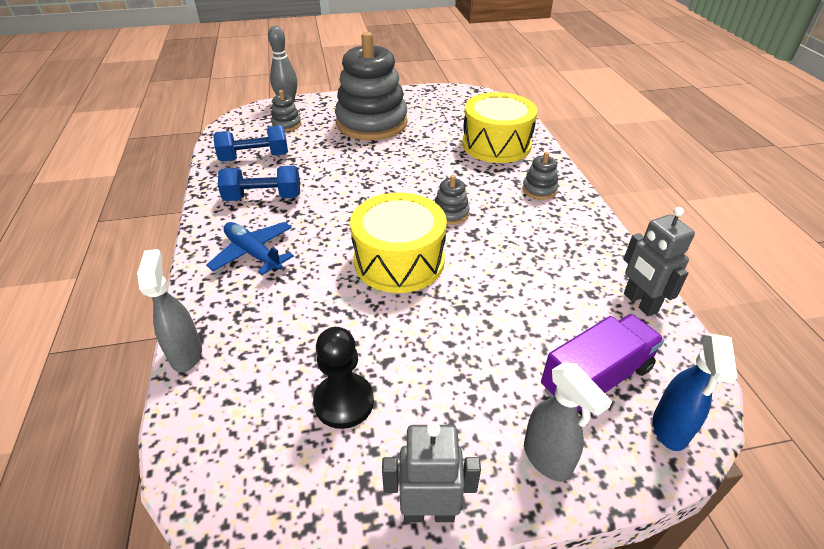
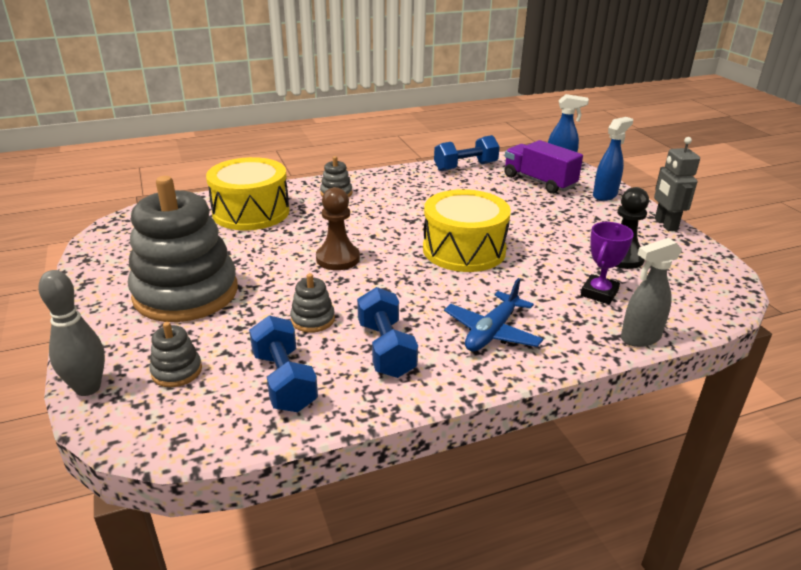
camera: 100 degrees left, 10 degrees down
(276, 348) = (599, 293): none -> purple trophy
(402, 184) = (338, 258): none -> brown pawn
(450, 213) = (385, 230): grey stacking toy -> grey stacking toy (313, 319)
(547, 459) = (605, 195): grey spray bottle -> blue spray bottle
(640, 303) = (465, 167): grey robot -> blue dumbbell

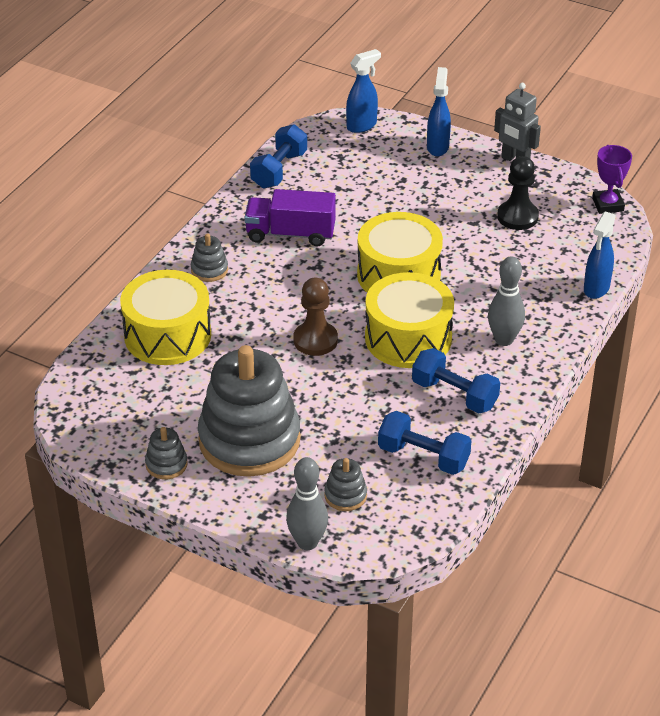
camera: 40 degrees left, 10 degrees up
(313, 319) = (375, 403): grey stacking toy -> grey stacking toy (166, 464)
(409, 290) = (408, 338): none -> yellow drum
(492, 332) = (504, 340): blue plane -> grey bowling pin
(539, 182) = (366, 157): purple truck -> purple truck (290, 234)
(599, 293) = (536, 263): purple trophy -> purple trophy (608, 205)
(639, 338) = (596, 289): grey spray bottle -> blue spray bottle

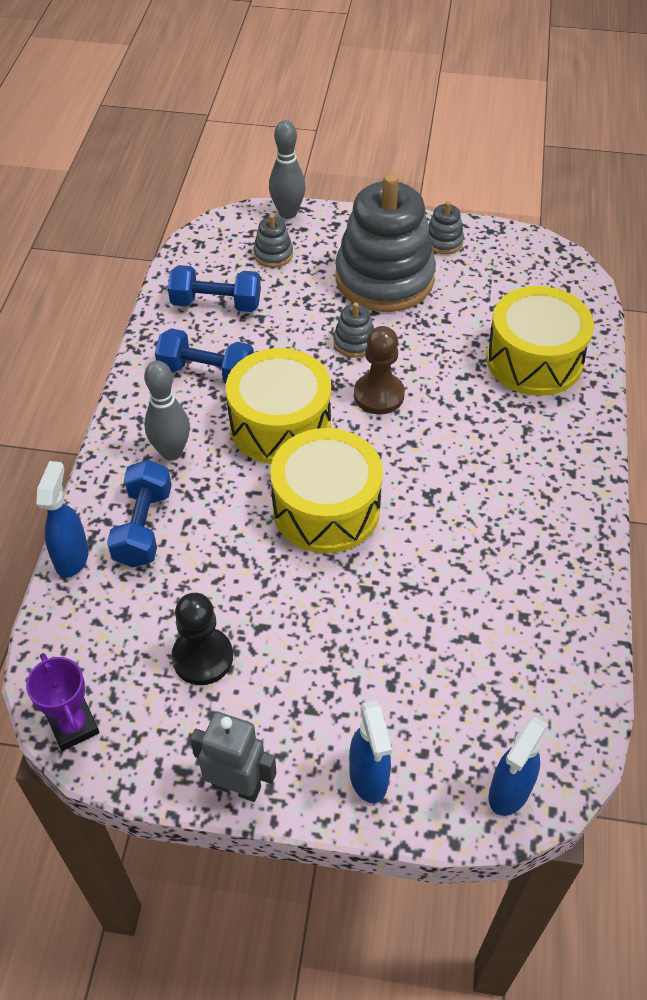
camera: 160 degrees right, 10 degrees up
(209, 270) = (549, 452): grey stacking toy -> grey stacking toy (354, 342)
(279, 170) = (573, 646): blue dumbbell -> blue dumbbell (143, 527)
(290, 234) = (489, 534): purple truck -> none

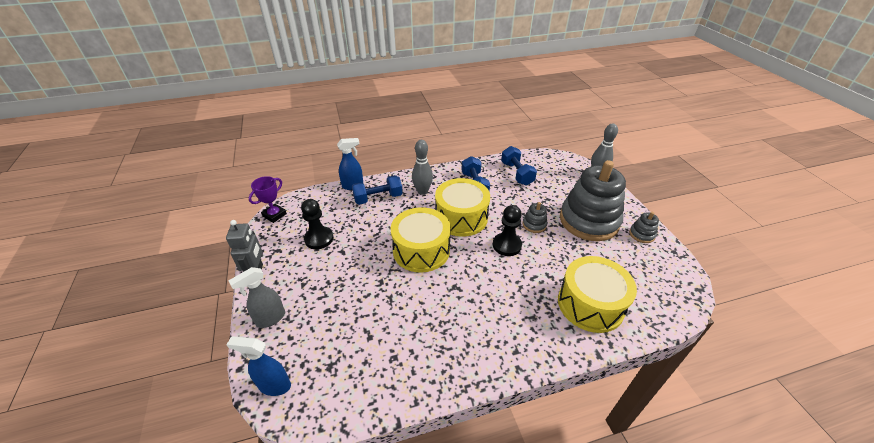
camera: 65 degrees right, 10 degrees down
(273, 254) = (564, 179): grey stacking toy -> none
(368, 778) = (270, 319): blue spray bottle -> grey spray bottle
(379, 395) = (507, 245): brown pawn -> black pawn

